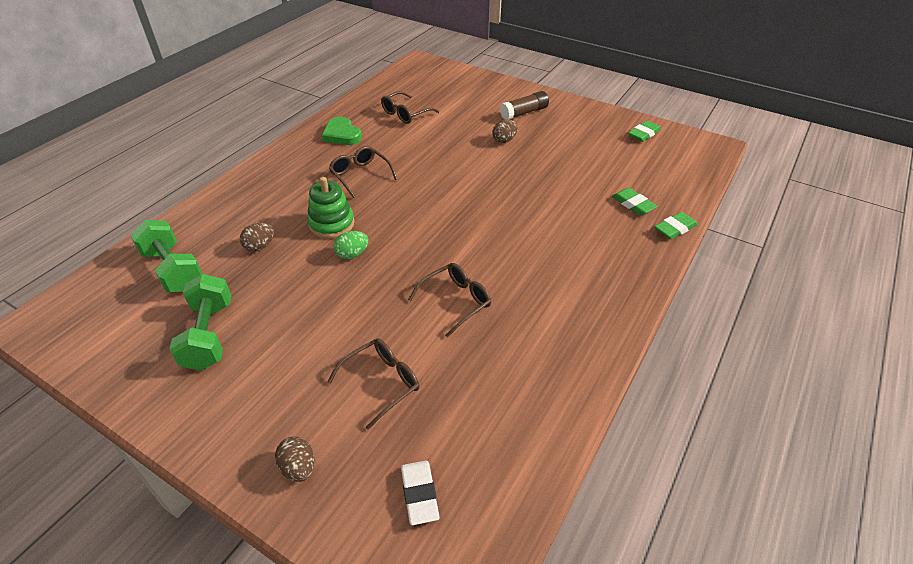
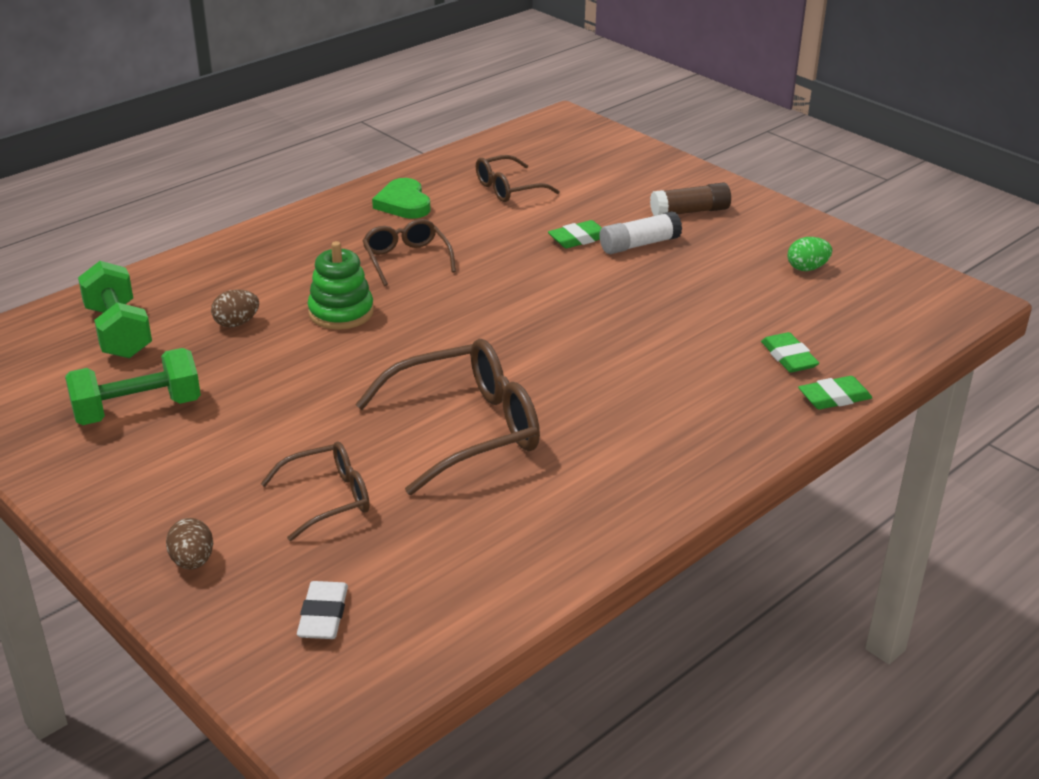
camera: 15 degrees right, 10 degrees down
(209, 335) = (137, 410): green dumbbell -> green dumbbell turned 60 degrees clockwise
(352, 254) = (353, 352): green egg -> green egg (807, 268)
(456, 301) = (466, 429): brown glasses -> brown glasses, size x1.74
(504, 140) = (639, 244): brown egg -> white glue stick
(643, 134) = (865, 267): green eraser -> green eraser (578, 238)

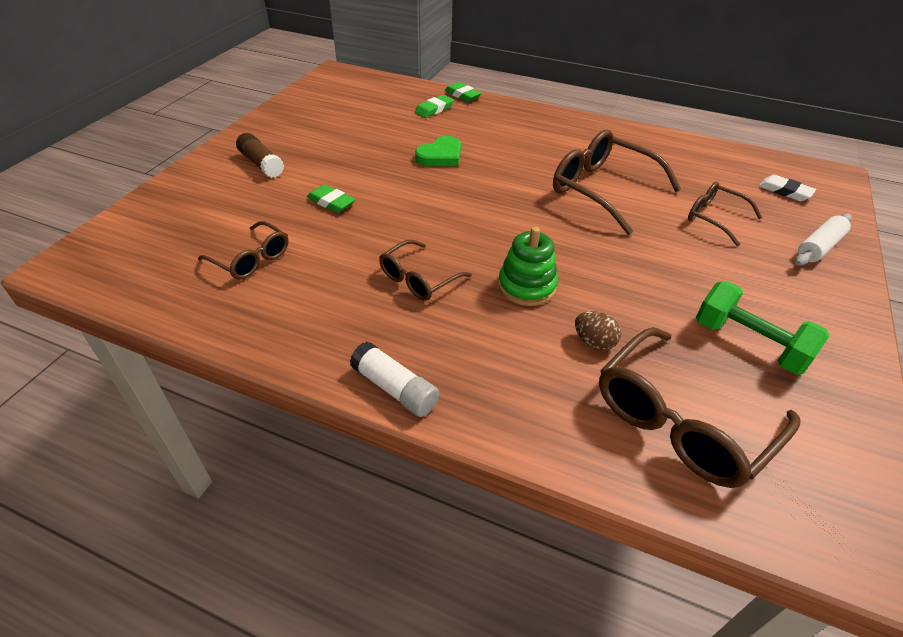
camera: 115 degrees left, 10 degrees up
(118, 332) = (680, 421): green dumbbell -> brown glasses
(192, 561) = (819, 247): brown egg -> white rolling pin
(323, 615) = (785, 191): white eraser -> white eraser turned 60 degrees clockwise
(403, 203) = (310, 317): green heart -> green heart (440, 156)
(639, 244) = (326, 175): white glue stick -> white glue stick (395, 388)
(807, 268) = (326, 115): green egg -> none

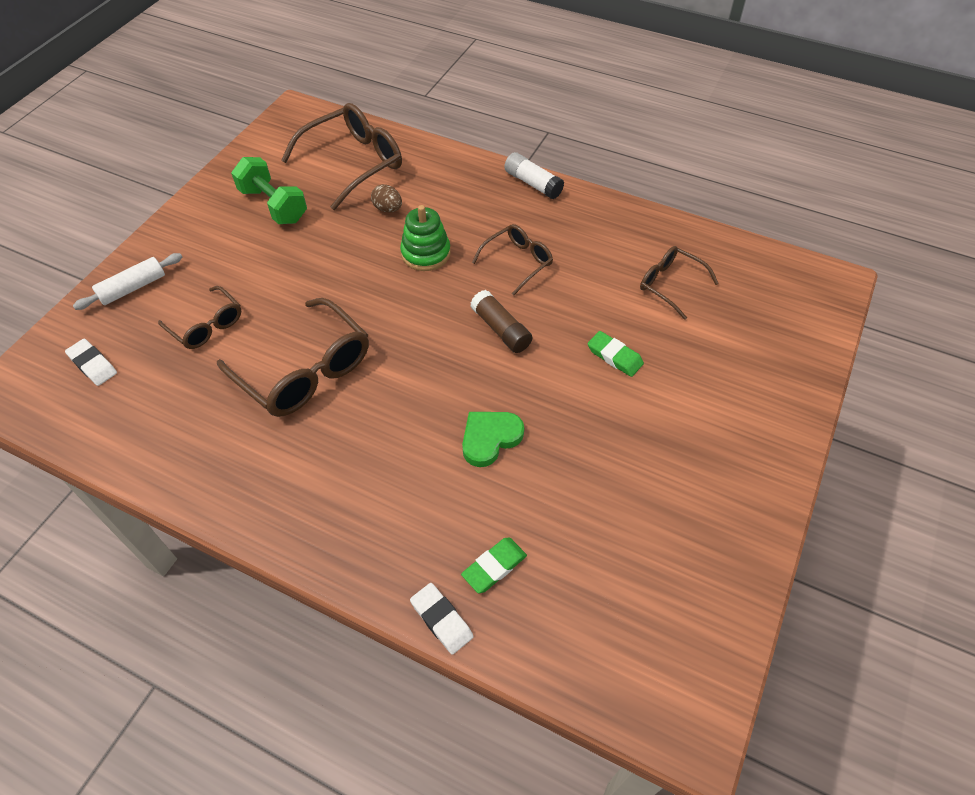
camera: 175 degrees left, 10 degrees up
(261, 164) = (718, 425): brown glue stick -> brown glue stick (501, 329)
(462, 95) = (441, 619): green eraser -> white eraser

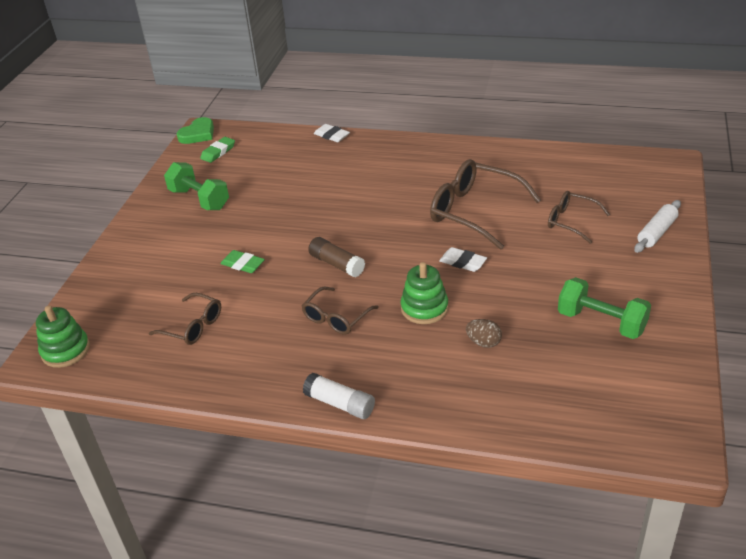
camera: 170 degrees right, 15 degrees down
(93, 364) = (630, 186): white eraser -> white eraser (463, 262)
(354, 163) = (553, 387): brown glasses -> none
(490, 438) = (326, 203): green heart -> green heart (198, 134)
(494, 567) = (309, 156): green eraser -> green eraser (218, 152)
(680, 501) = (199, 199): none -> green dumbbell
(807, 286) = (65, 350): none -> green stacking toy

